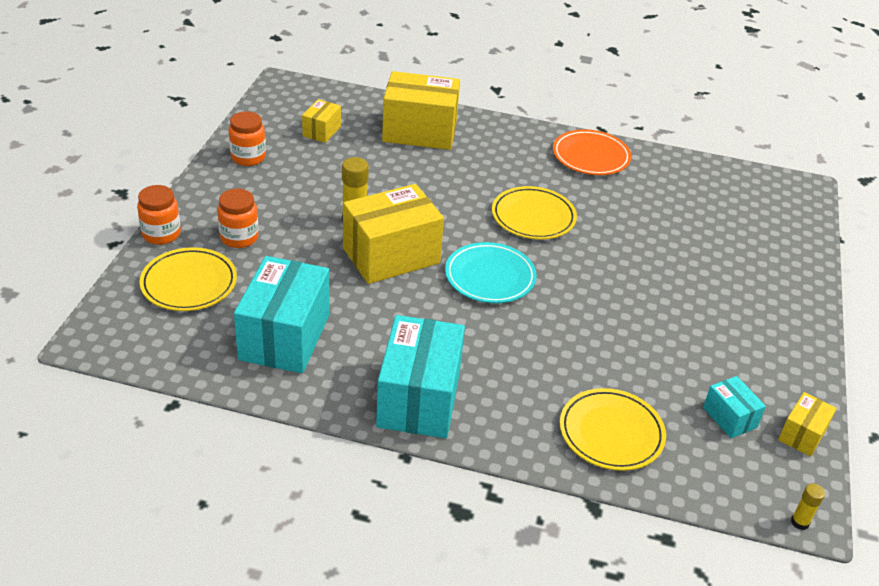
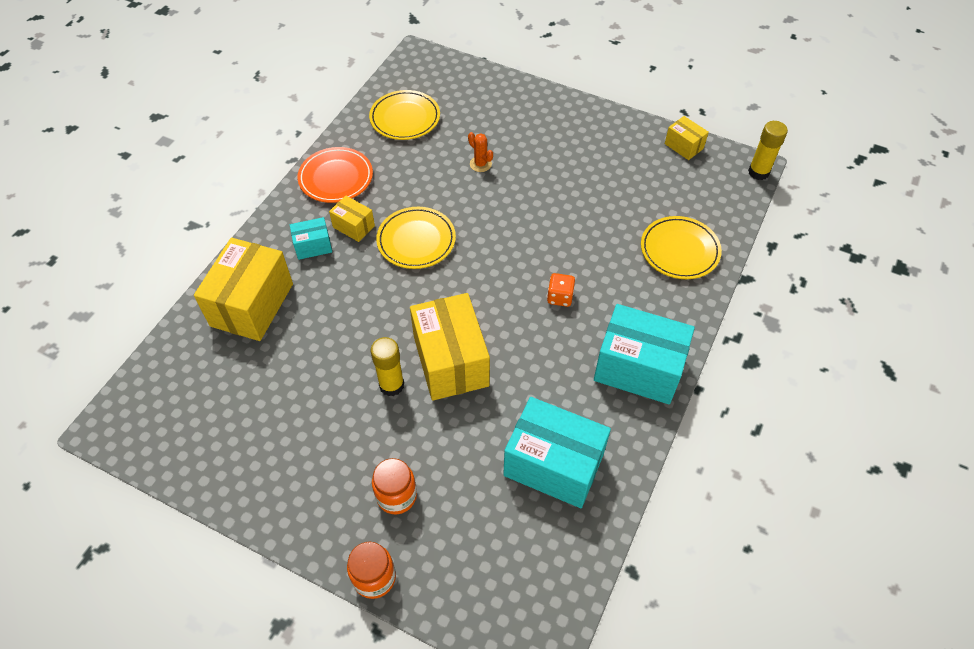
camera: 75 degrees left, 15 degrees up
(189, 283) = (463, 550): yellow plate -> yellow plate (405, 118)
(248, 157) = (251, 477): orange jar -> none
(321, 131) = (221, 396): yellow box -> yellow box (353, 226)
(490, 277) = (493, 289): turquoise plate -> none
(498, 328) = (560, 297): none -> orange dice
(664, 251) = (480, 164): none -> orange cactus
(729, 417) = (666, 179): turquoise box -> turquoise box (313, 246)
(800, 522) = (758, 172): yellow glue stick -> yellow glue stick, size x1.76

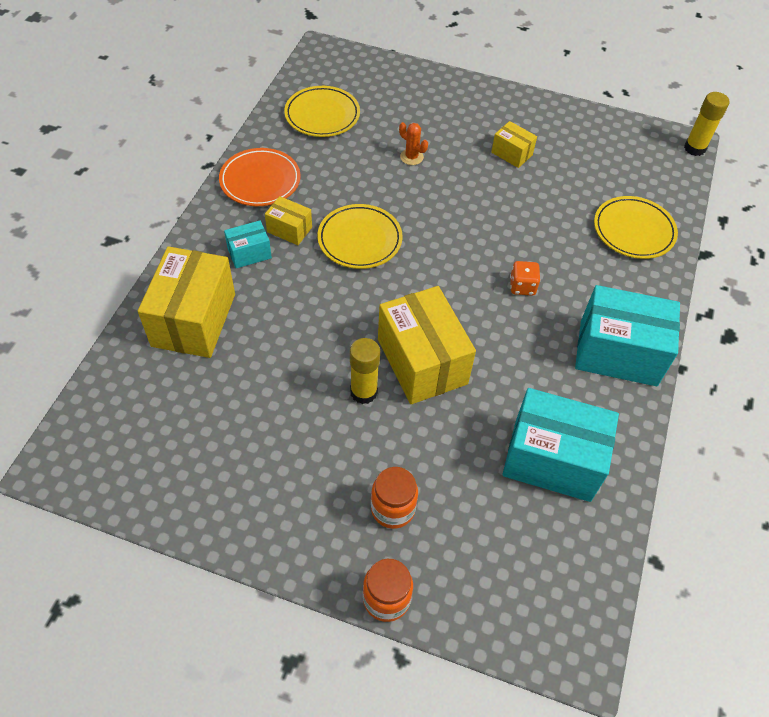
camera: 10 degrees left, 0 degrees up
(683, 146) = (615, 127): yellow box -> yellow box (511, 154)

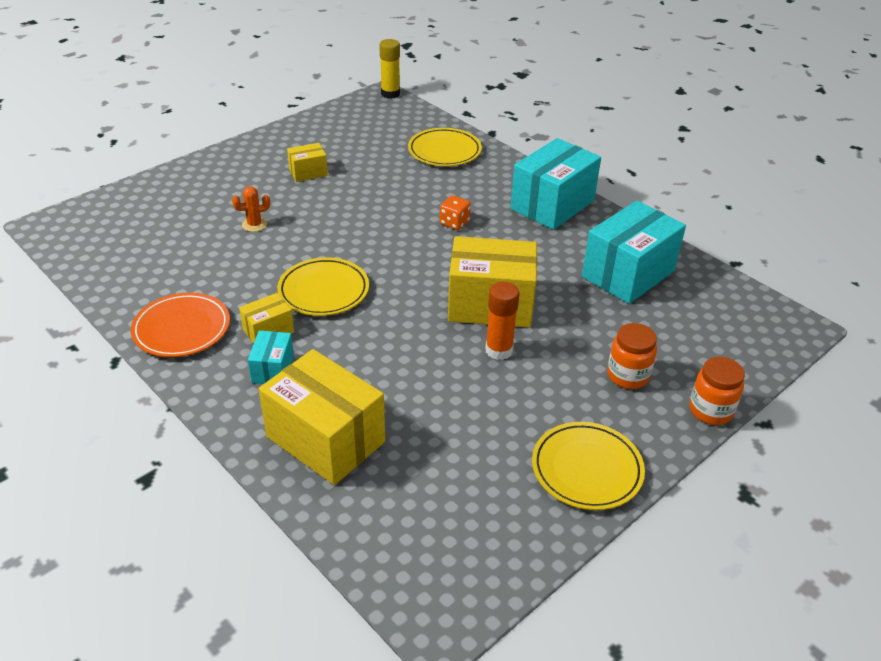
camera: 60 degrees left, 15 degrees down
(322, 115) = (138, 257): yellow plate -> yellow plate (587, 469)
(363, 392) = (499, 350): yellow glue stick -> orange glue stick

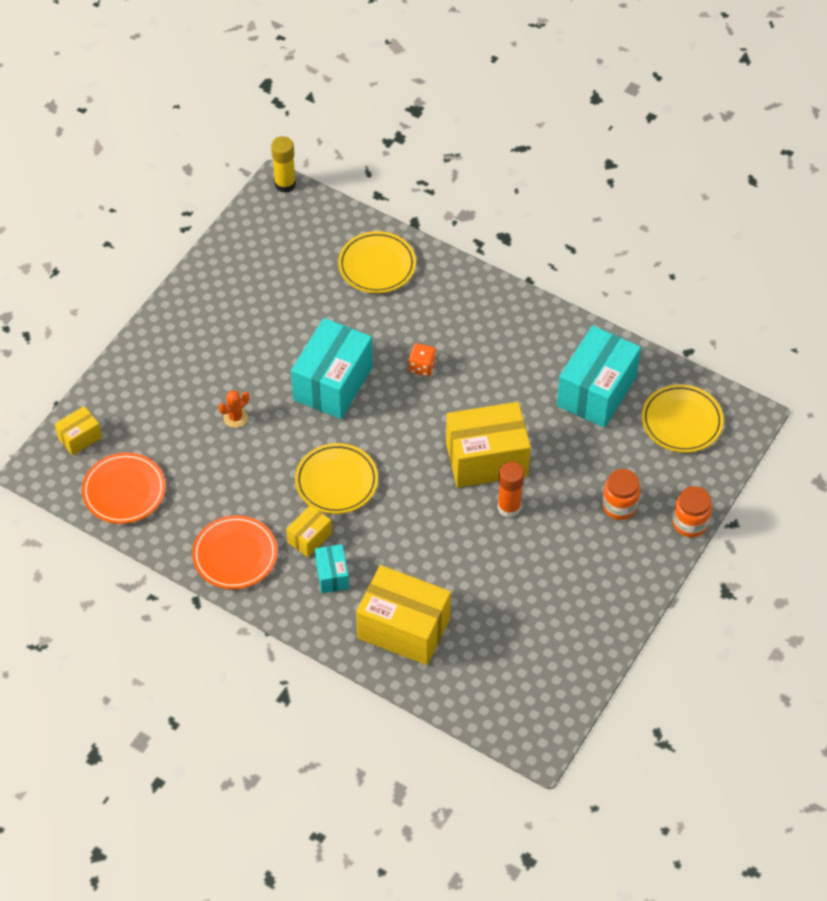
camera: 15 degrees left, 15 degrees up
(111, 256) = (124, 491): none -> orange plate
(308, 172) = (253, 332): yellow box -> yellow box (80, 438)
(552, 205) = (506, 318): turquoise box -> turquoise box (333, 383)
(587, 469) = (607, 602): yellow plate -> yellow plate (681, 421)

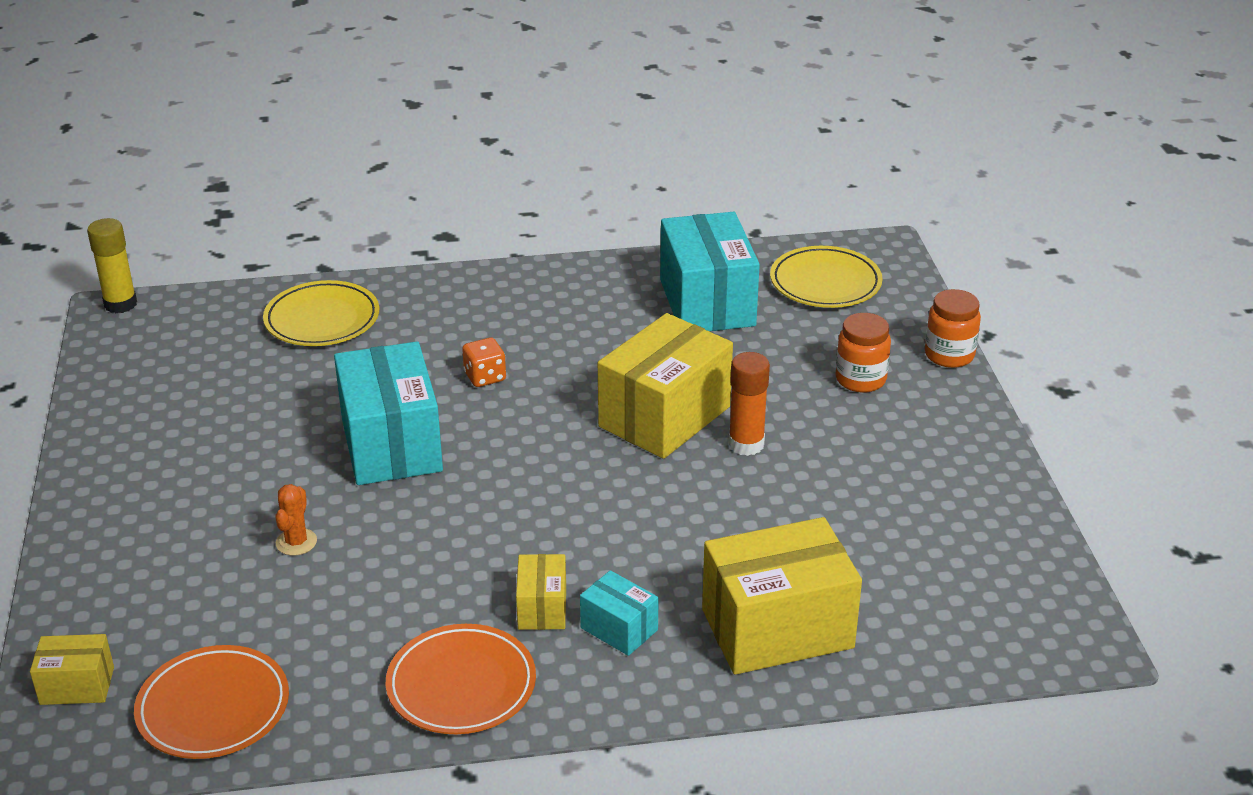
camera: 40 degrees left, 20 degrees down
(80, 438) = (77, 686): yellow box -> yellow box turned 75 degrees clockwise
(336, 481) = (509, 533): yellow plate -> none

